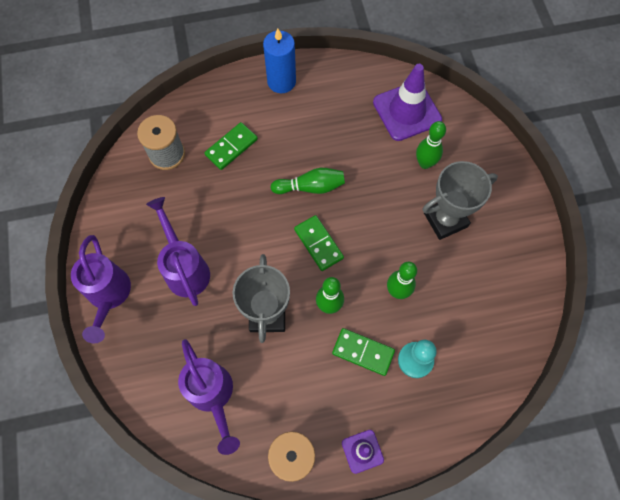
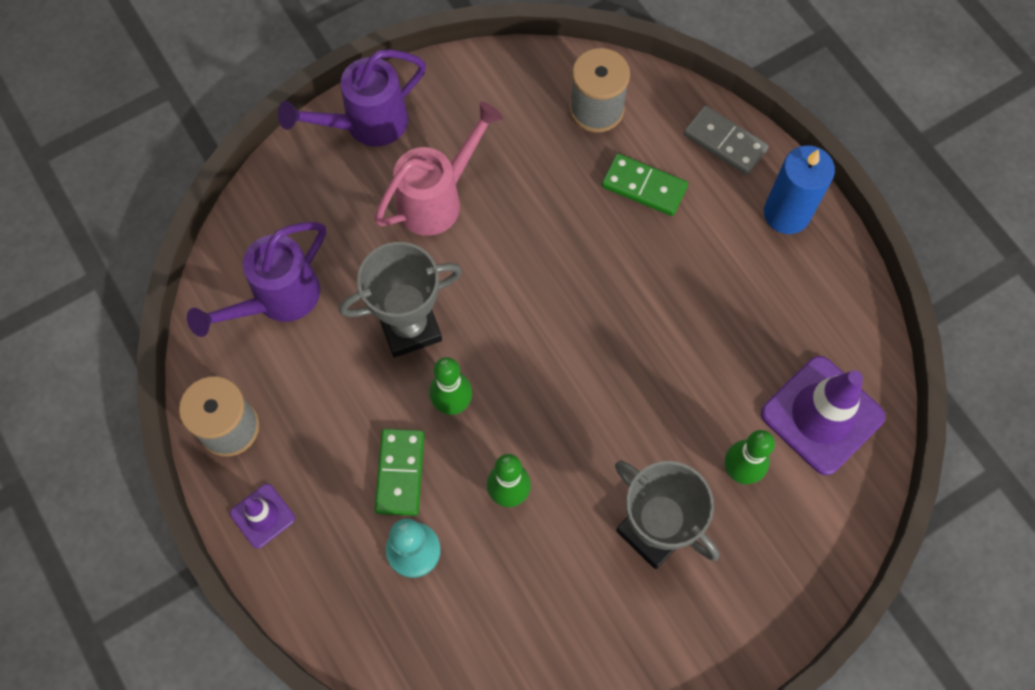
camera: 70 degrees right, 0 degrees up
(185, 268) = (438, 198): purple watering can -> pink watering can
(222, 95) = (725, 142): none -> grey domino
(311, 187) = (626, 316): green bowling pin -> none
(318, 244) = (540, 358): green domino -> none

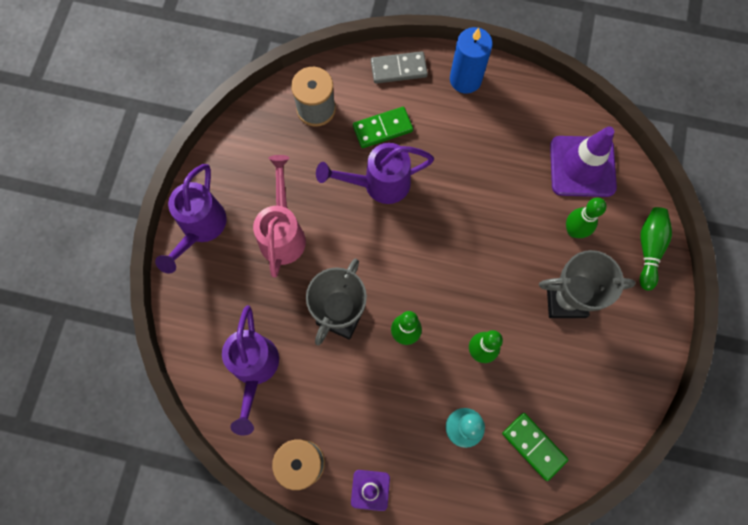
camera: 45 degrees left, 5 degrees up
(400, 473) = (416, 395): green domino -> green domino (534, 446)
(581, 237) = (378, 184): none -> purple watering can
(805, 568) = (649, 248): none -> green bowling pin

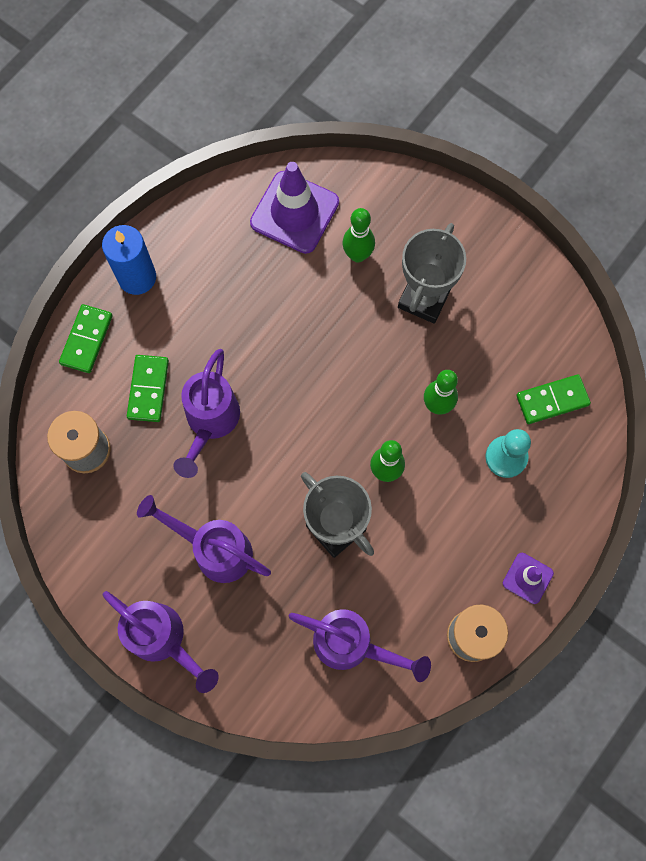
camera: 65 degrees left, 0 degrees up
(283, 232) = (214, 549): pink watering can -> purple watering can
(398, 69) = (86, 340): grey domino -> green domino
(649, 248) = (409, 196): green bowling pin -> none

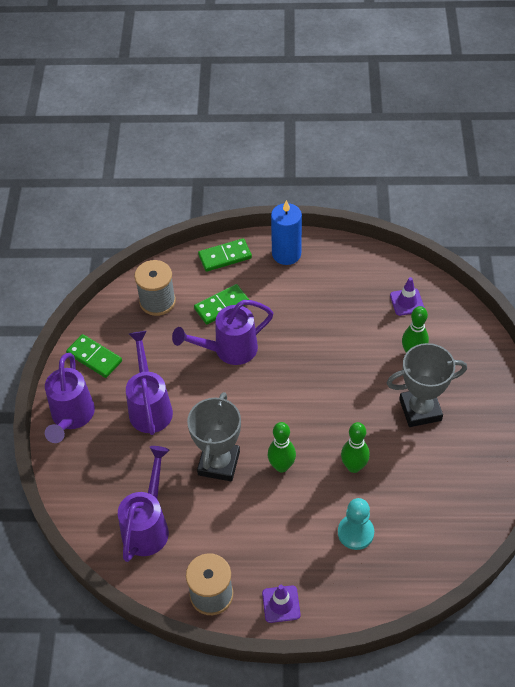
camera: 55 degrees right, 20 degrees down
(294, 212) = (407, 302): purple traffic cone -> purple traffic cone, size x0.51
(352, 645) = (148, 525): purple watering can -> purple watering can turned 150 degrees counterclockwise
(552, 400) = (423, 535): green domino -> green domino (94, 357)

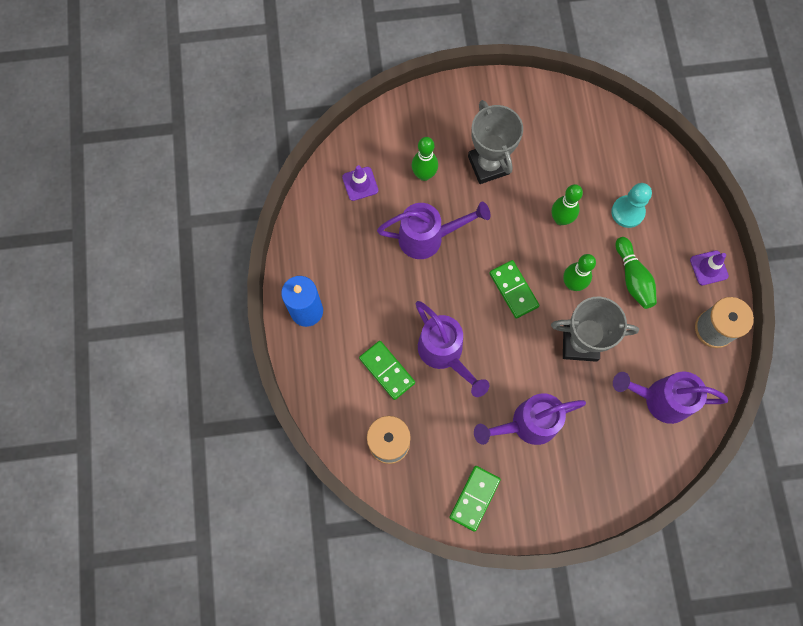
camera: 100 degrees left, 20 degrees up
(71, 418) = (555, 505): purple watering can -> purple watering can (429, 237)
(225, 256) = (317, 378): green domino -> green domino (513, 290)
(280, 524) = (633, 278): none -> green bowling pin

